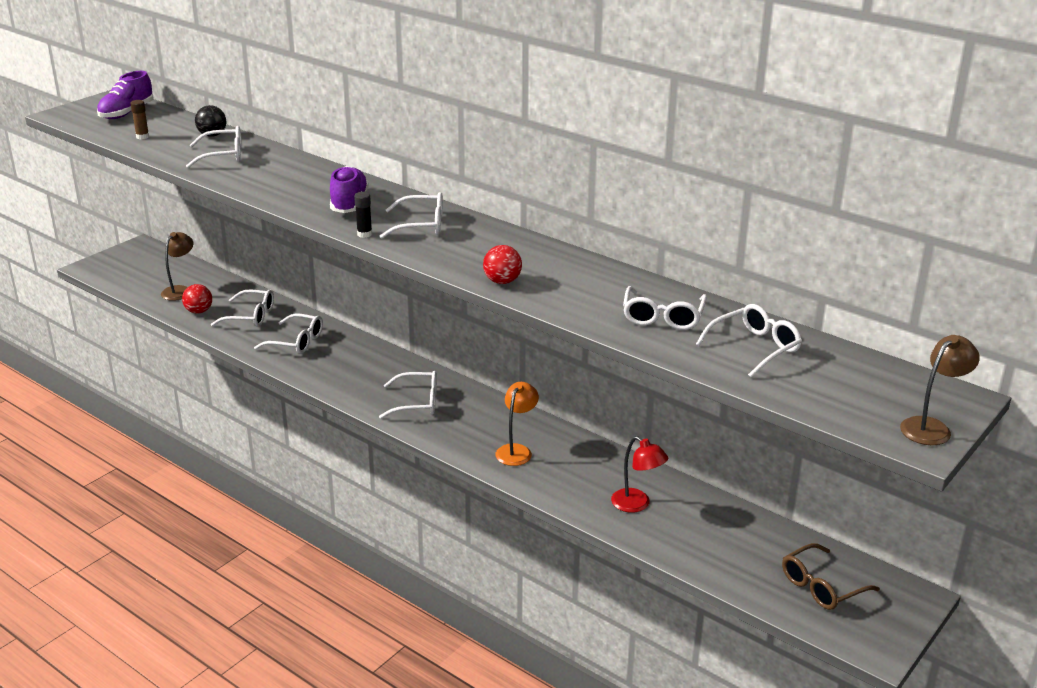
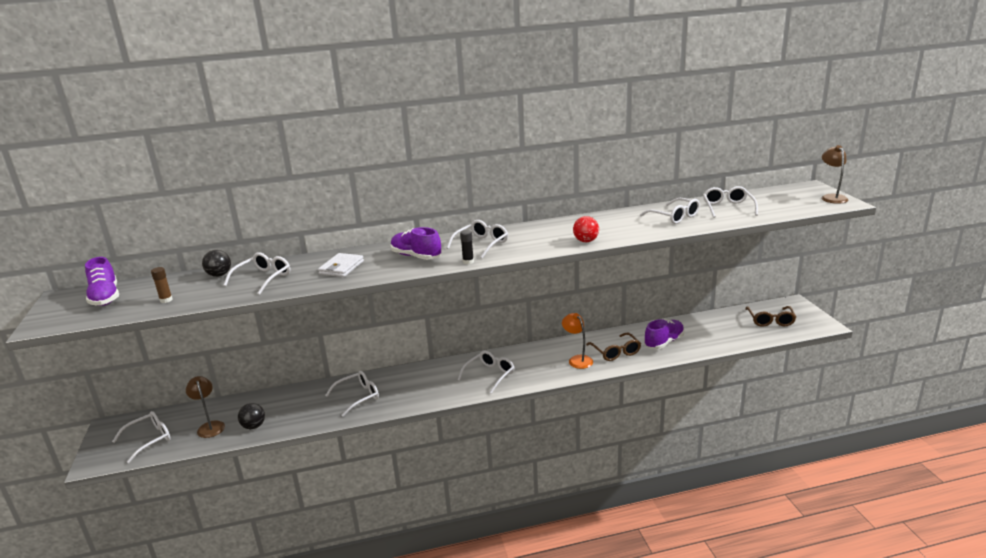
camera: 50 degrees left, 5 degrees down
(199, 311) = (254, 426): red ball -> black ball
(251, 316) = (297, 405): white glasses -> white glasses (149, 439)
(283, 179) = (341, 267): none -> white wallet
(567, 473) = (615, 352): none -> brown glasses
(637, 505) = (664, 342): red lamp -> purple shoe

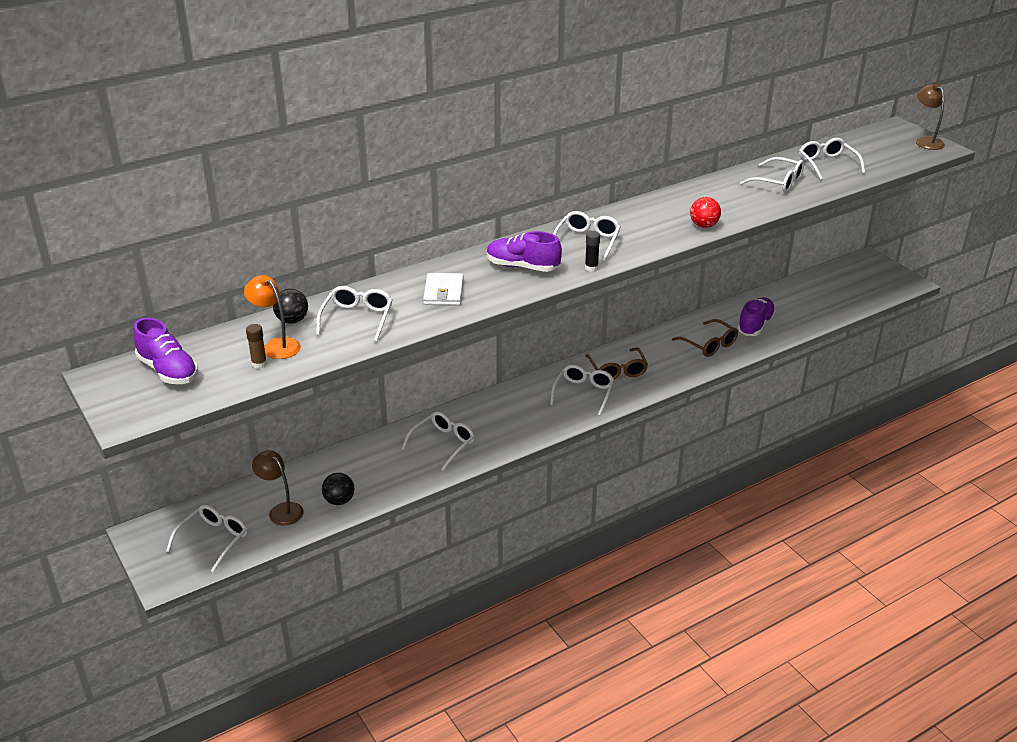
camera: 20 degrees left, 10 degrees up
(577, 359) = (672, 359): orange lamp -> orange lamp (276, 345)
(770, 320) = (854, 284): brown glasses -> brown glasses (617, 370)

